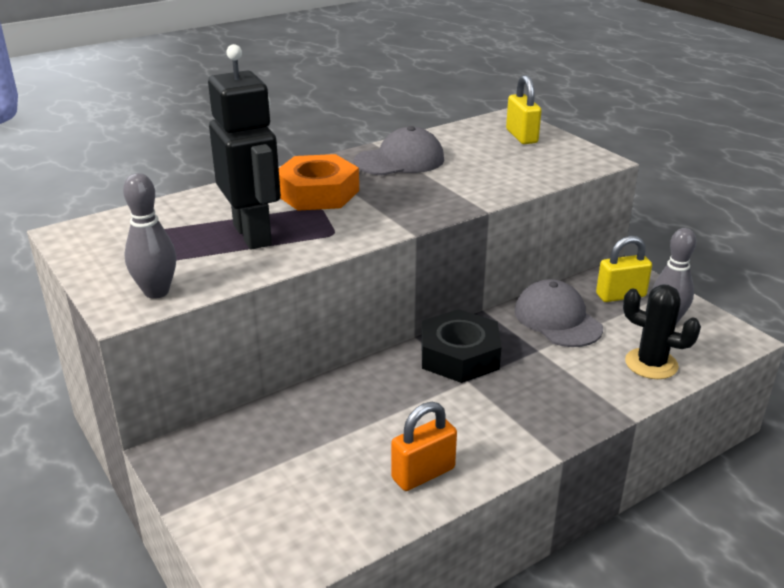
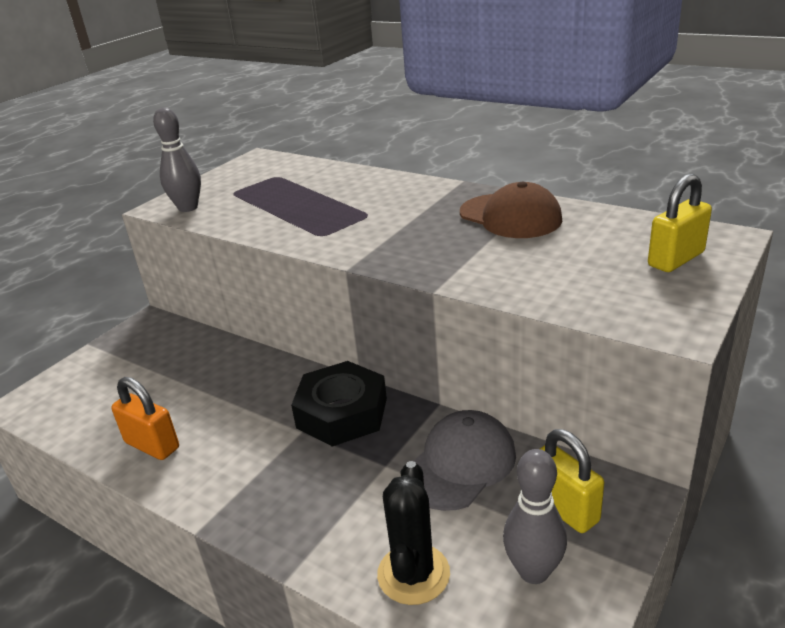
camera: 70 degrees right, 0 degrees up
(253, 235) = (295, 208): black robot -> none
(317, 193) = (396, 205): orange nut -> none
(400, 160) = (510, 216): grey cap -> brown cap

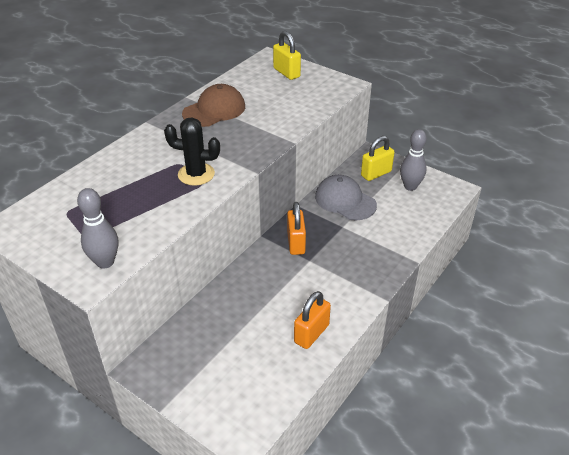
camera: 90 degrees left, 10 degrees up
(342, 413) = (296, 243): black nut -> orange padlock
(413, 574) = (413, 220): black cactus -> black cactus (196, 174)

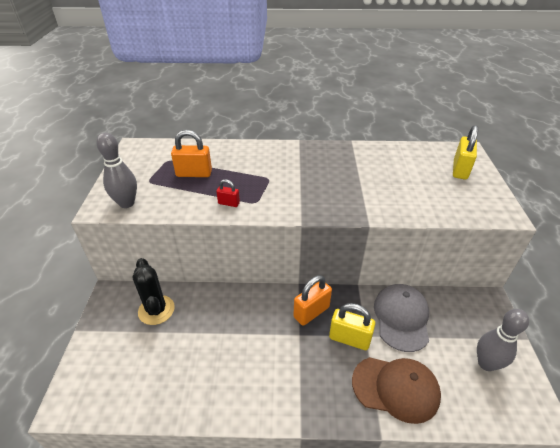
camera: 55 degrees right, 0 degrees up
(185, 199) = (229, 203): none -> red padlock
(196, 174) = (264, 193): black cactus -> black cactus (156, 310)
(214, 110) = (353, 160): brown cap -> brown cap (396, 388)
(311, 333) = (210, 389): orange padlock -> orange padlock (194, 173)
(376, 173) = (468, 321): yellow padlock -> yellow padlock (349, 339)

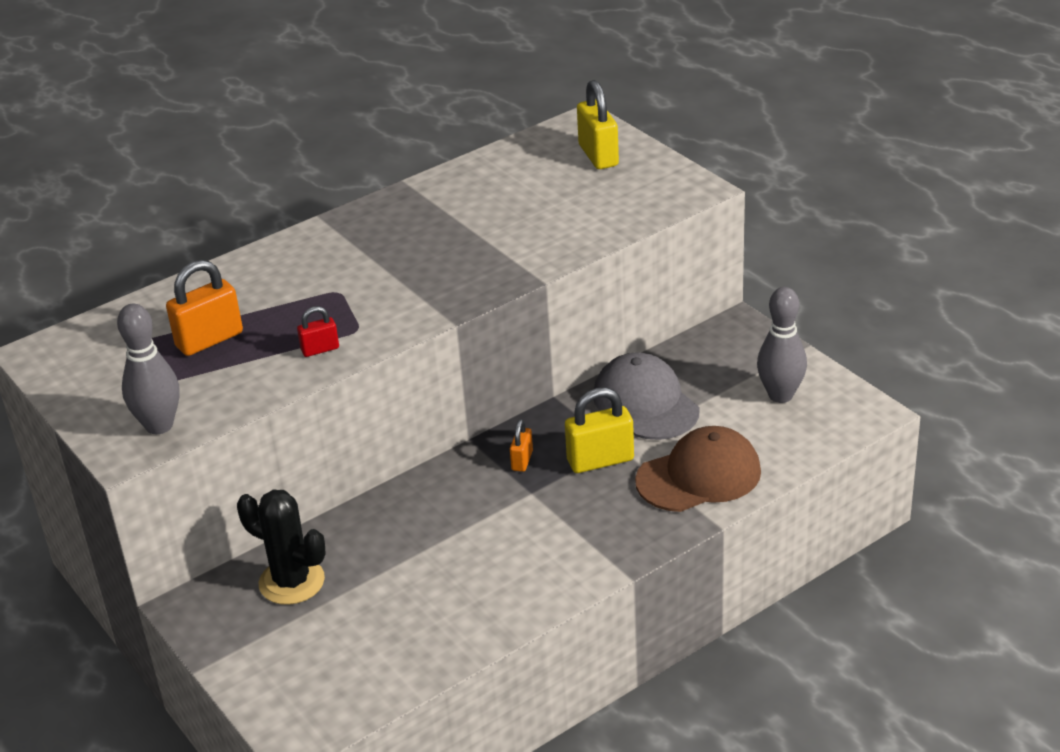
camera: 35 degrees left, 5 degrees down
(311, 312) = (522, 461): orange padlock -> orange padlock, size x0.55

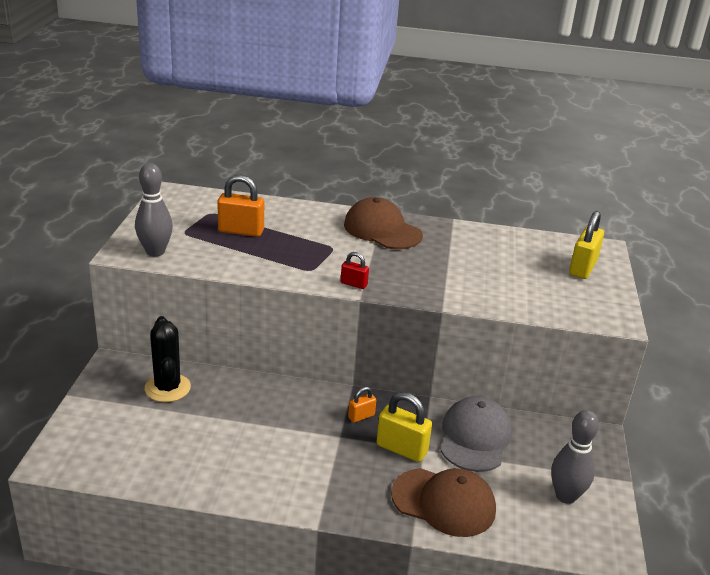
camera: 40 degrees right, 5 degrees down
(320, 349) = (277, 267): red padlock -> red padlock (354, 284)
(354, 239) = (382, 230): none -> brown cap

